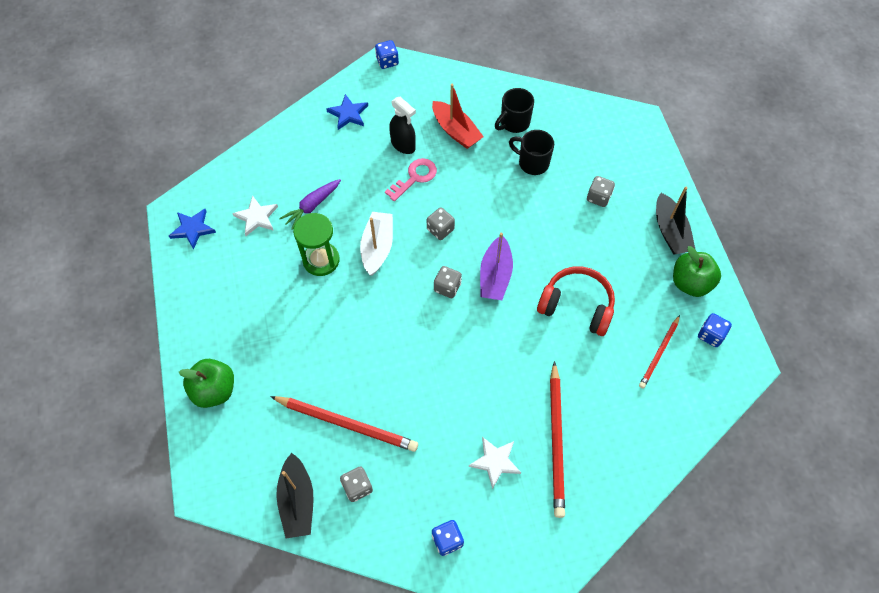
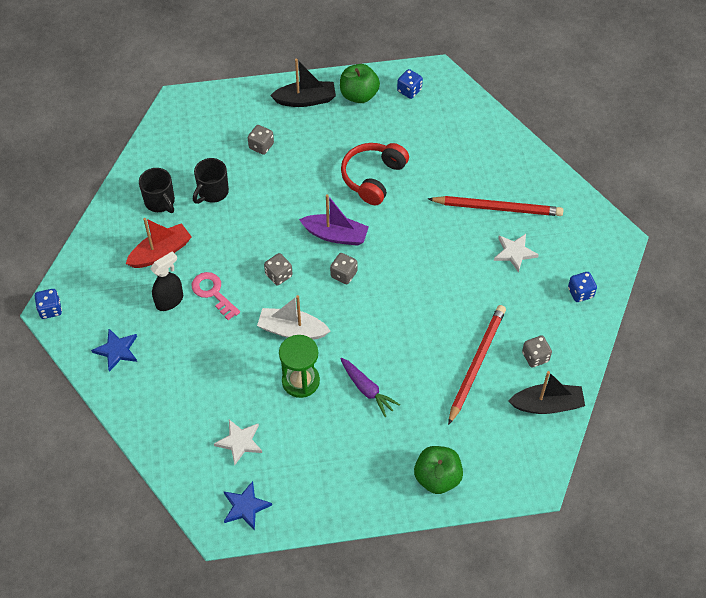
camera: 85 degrees left, 5 degrees down
(312, 206) = (233, 388): purple carrot -> purple carrot (367, 389)
(659, 353) = (423, 127): red pencil -> none

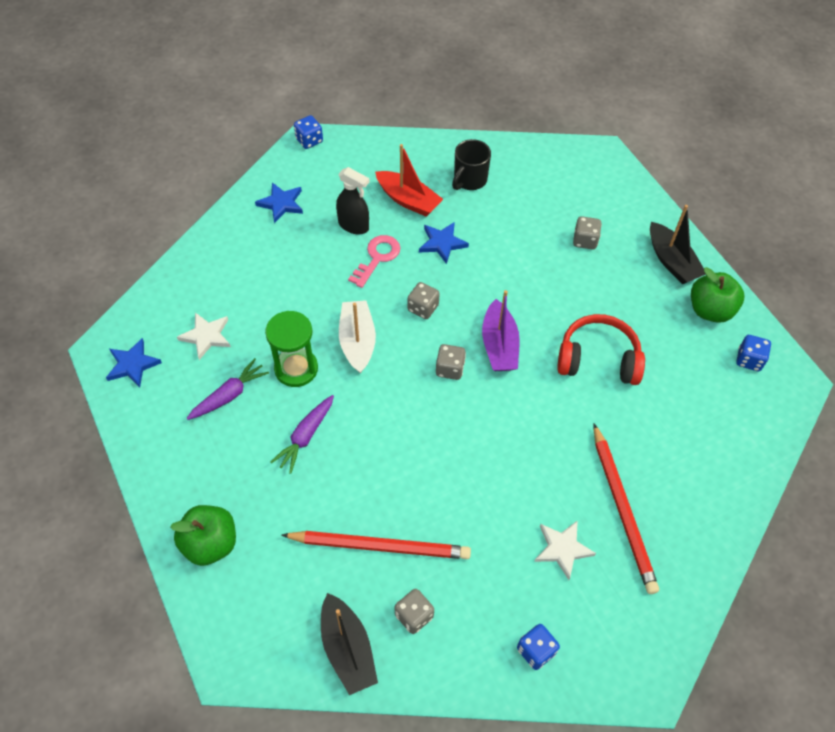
camera: 70 degrees right, 0 degrees up
(212, 192) = (502, 218): black mug -> none
(219, 242) = (442, 243): none -> blue star
(307, 436) = (229, 395): none -> purple carrot

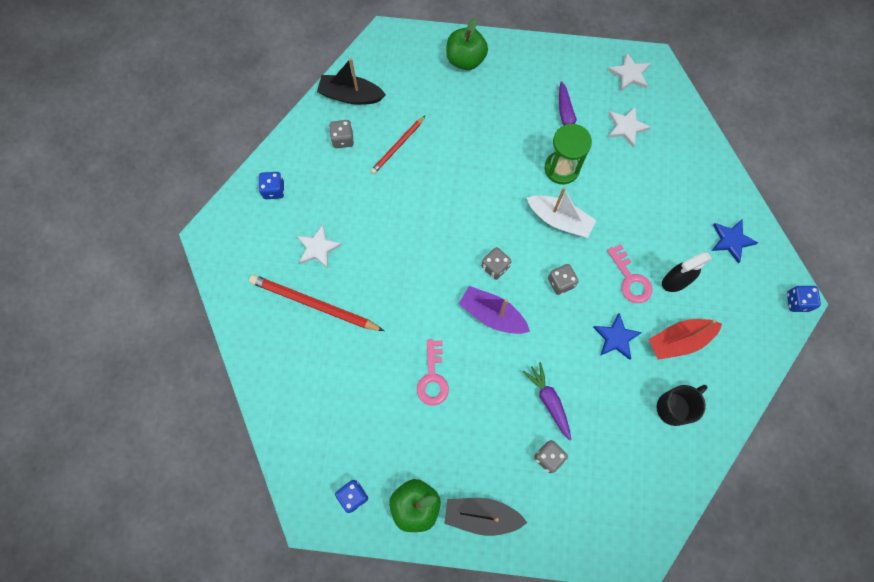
camera: 125 degrees right, 15 degrees up
(132, 364) = (629, 74): blue star -> white star
(305, 436) = (503, 146): purple carrot -> purple carrot (549, 401)
(380, 546) = (398, 146): red pencil -> red pencil, size x0.60
(469, 180) = (674, 407): black mug -> black mug turned 75 degrees clockwise
(598, 359) = (433, 378): red headphones -> pink key

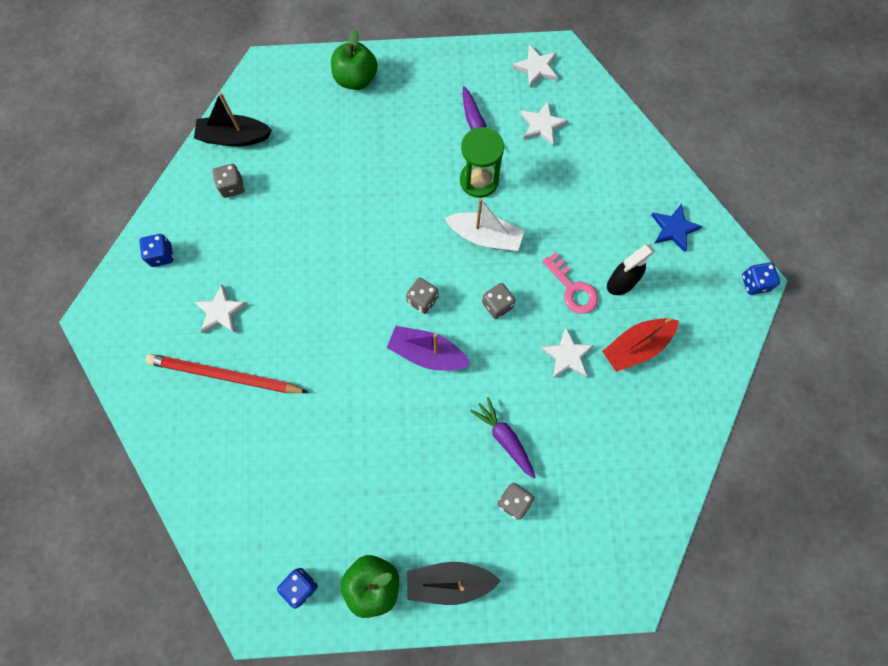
camera: 10 degrees left, 0 degrees up
(398, 146) = (295, 185): red pencil -> none
(433, 378) = (371, 436): pink key -> none
(616, 338) = (567, 355): blue star -> white star
(674, 407) = (642, 421): black mug -> none

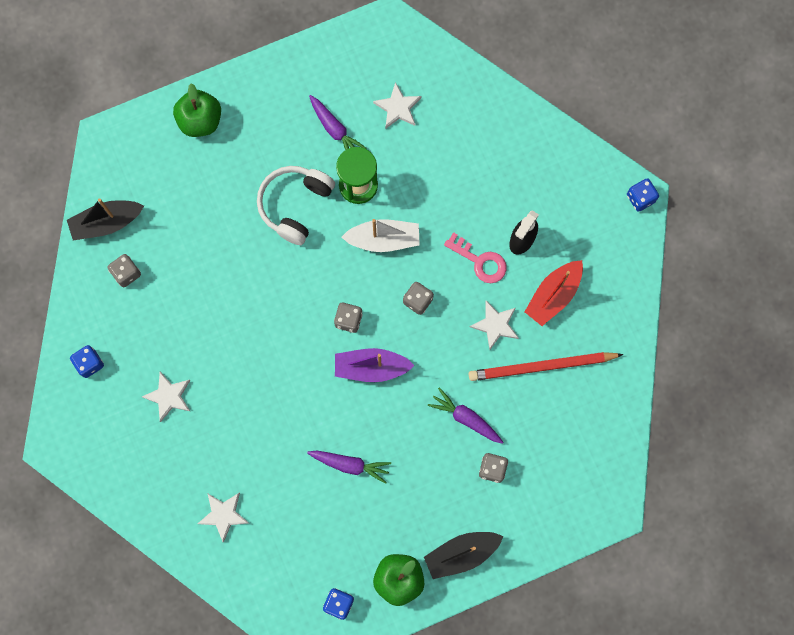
camera: 20 degrees left, 5 degrees up
(225, 376) = (198, 452): red pencil -> red pencil (542, 367)
(369, 443) = (350, 465): none -> purple carrot
(412, 178) = (295, 205): none -> white headphones
(536, 68) = (372, 48): white star -> white star (223, 515)
(674, 229) = (553, 171): blue star -> none

